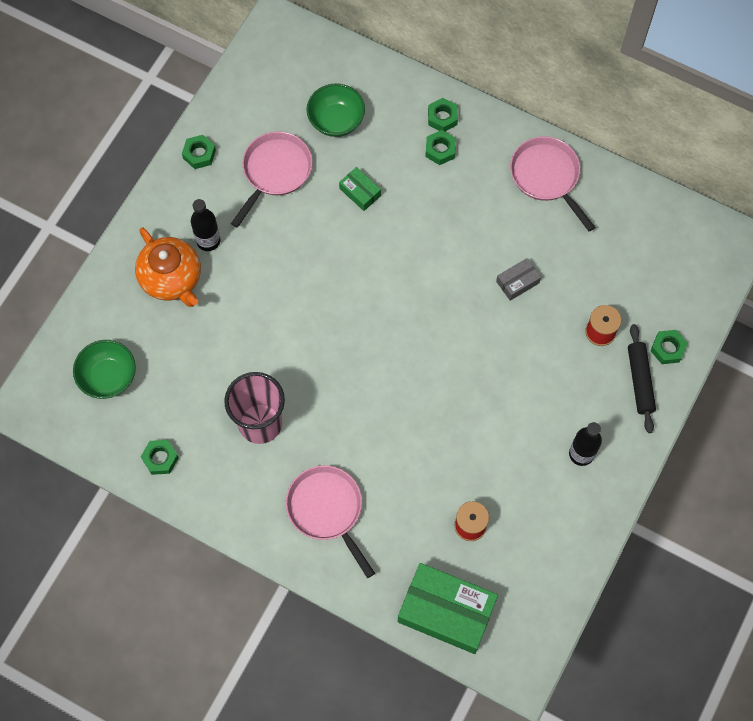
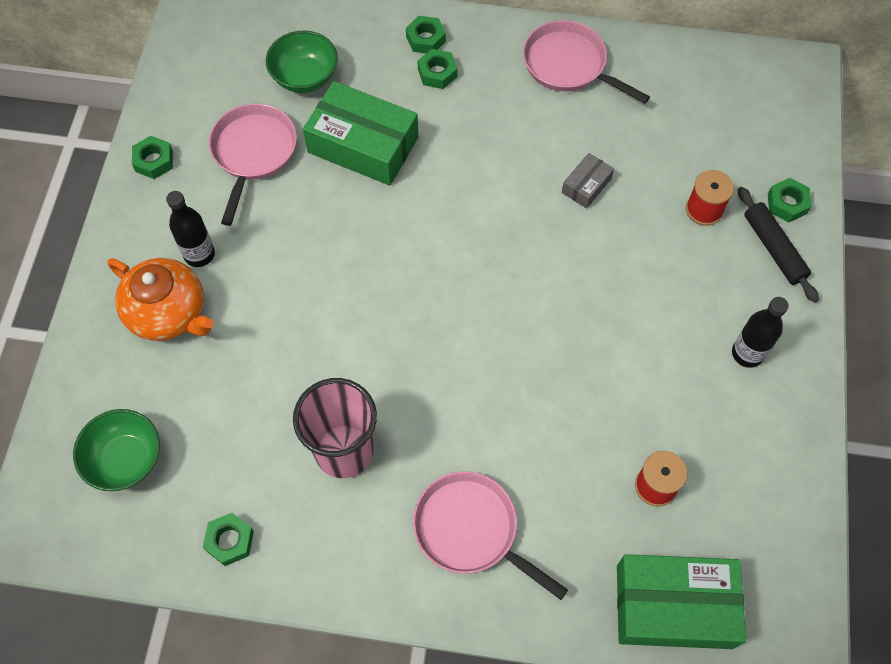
camera: 20 degrees left, 5 degrees down
(360, 192) = (363, 145): green box -> green box, size x2.13

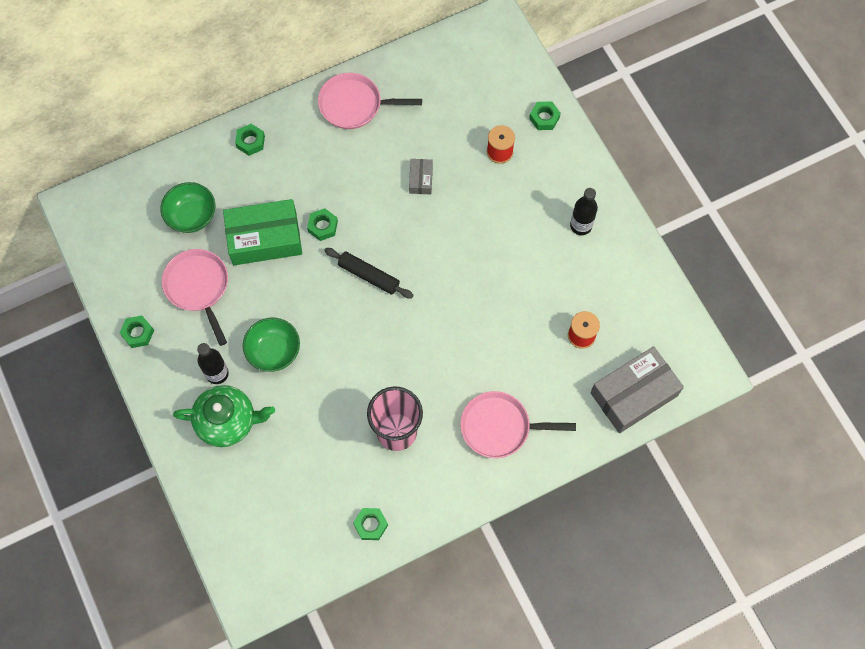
camera: 35 degrees left, 5 degrees up
(125, 459) = (273, 522): green bowl -> green bowl (274, 351)
(169, 313) = (227, 421): orange teapot -> green teapot
(437, 73) = (275, 161): green nut -> green nut (323, 226)
(674, 606) = (634, 394): green box -> grey box
(774, 248) = (555, 151): black rolling pin -> black rolling pin (369, 275)

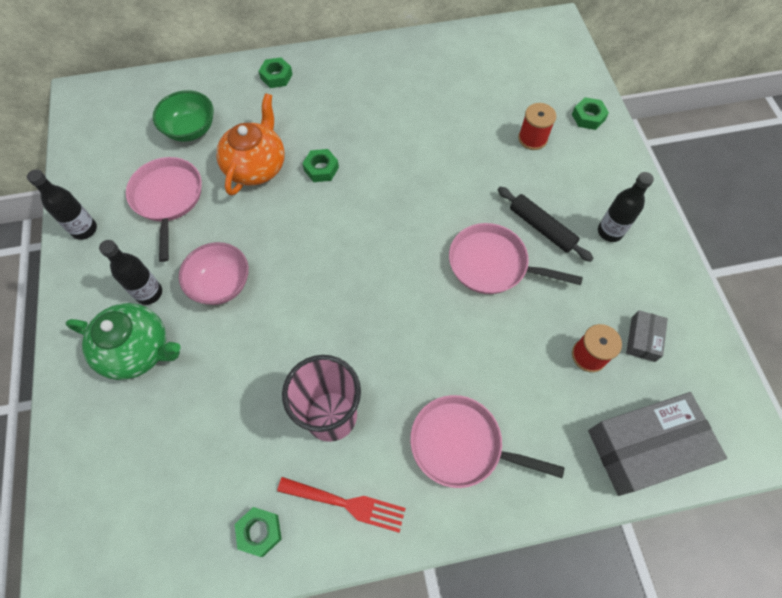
camera: 15 degrees right, 5 degrees down
(138, 333) = (84, 229): green nut -> black bottle
(264, 238) = (256, 166): green box -> orange teapot
(274, 351) = (221, 284): green bowl -> pink bowl
(355, 105) = (392, 66): pink pan -> pink pan (493, 264)
(369, 275) = (354, 229): black rolling pin -> black rolling pin (541, 228)
(421, 179) = (440, 147): grey box -> grey box (643, 339)
(427, 490) = (347, 504): none -> red fork

